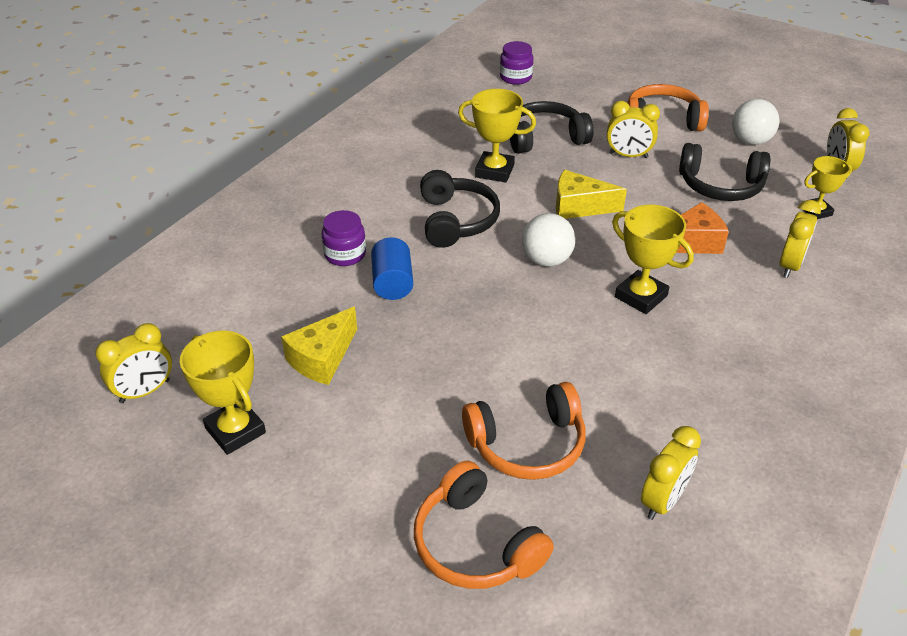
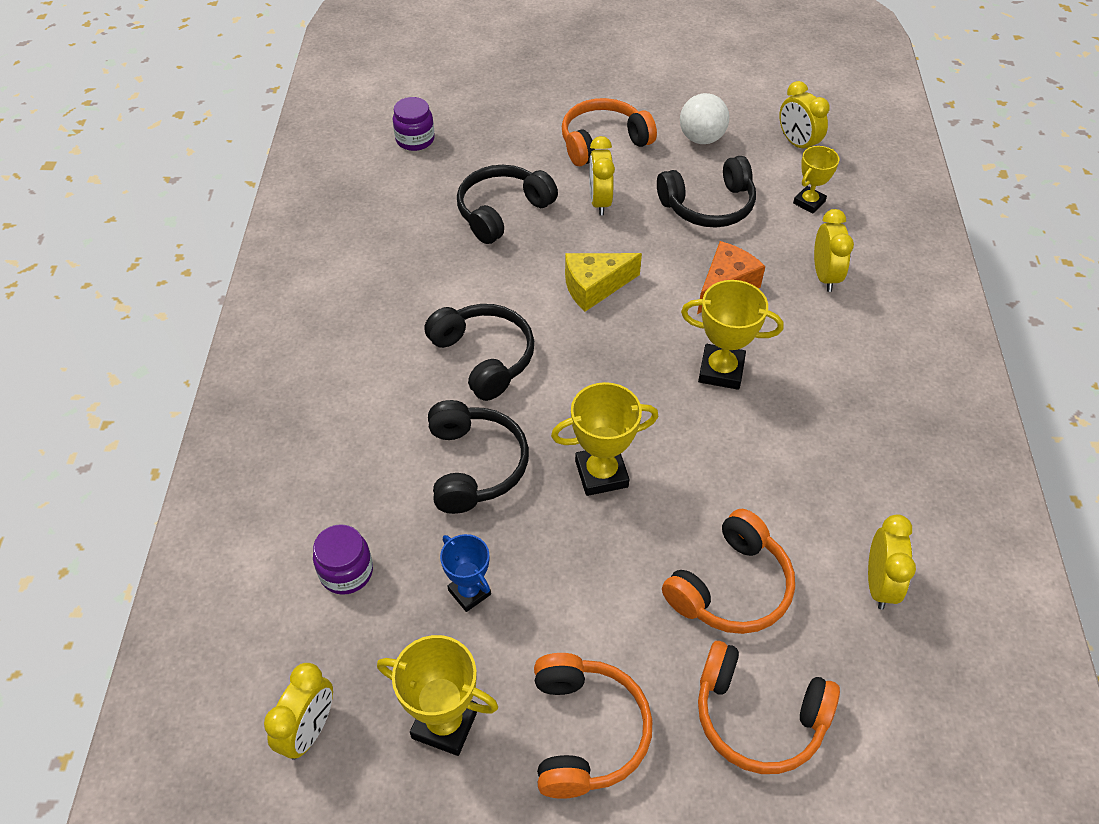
camera: 30 degrees left, 10 degrees up
(322, 358) = (469, 592): yellow cheese -> blue trophy
(330, 485) = (585, 732): none -> orange headphones
(345, 254) = (398, 453): purple jar -> purple jar (346, 572)
(392, 283) = (474, 466): blue cylinder -> black headphones
(494, 171) = (479, 276): yellow trophy -> yellow trophy (601, 474)
(546, 260) = (607, 367): white ball -> none
(628, 155) = (599, 202): yellow clock -> yellow clock turned 105 degrees clockwise

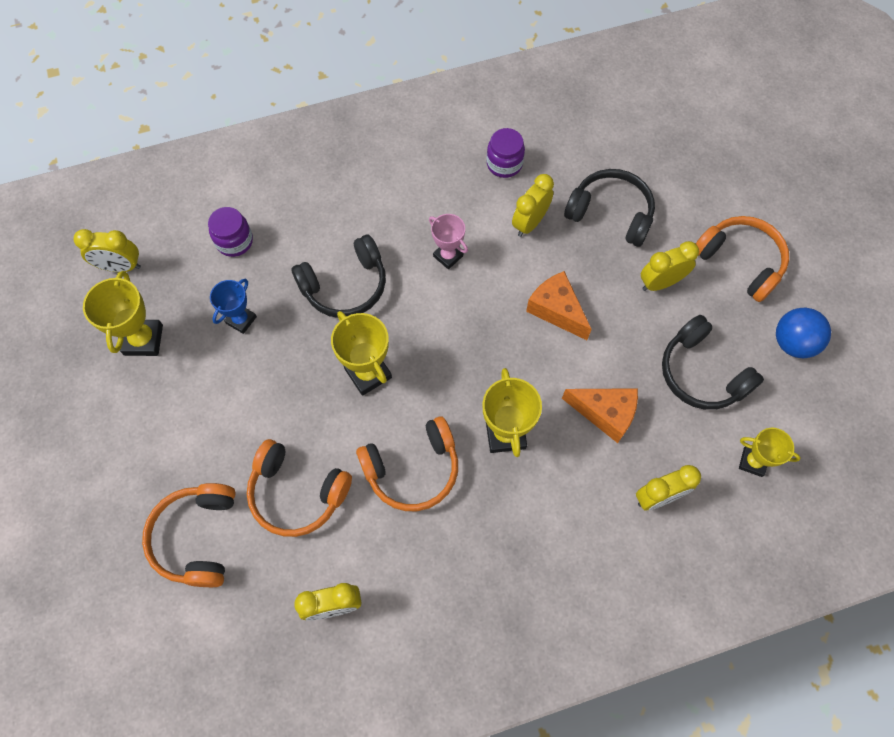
camera: 70 degrees right, 15 degrees up
(415, 140) = (663, 120): purple jar -> purple jar (504, 164)
(484, 357) = (448, 256): black headphones -> pink trophy
(585, 732) = (158, 426): orange headphones -> orange headphones (412, 469)
(594, 287) = (556, 310): yellow cheese -> orange cheese
(701, 138) = (792, 343): white ball -> blue ball
(797, 144) = (834, 433): yellow clock -> yellow clock (529, 223)

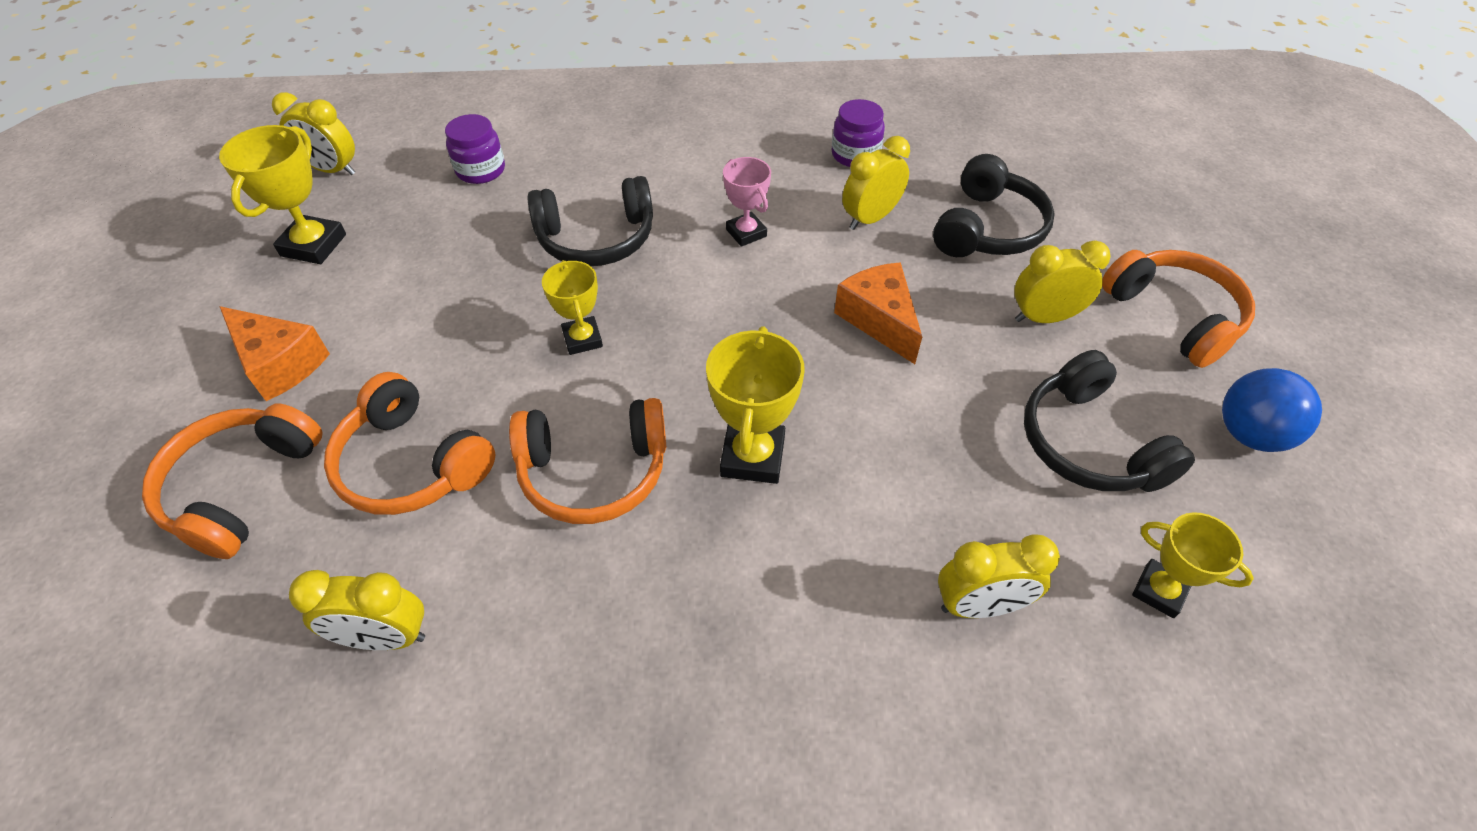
camera: 15 degrees right, 15 degrees down
(241, 320) = (445, 248): blue trophy -> none
(368, 373) = (582, 339): yellow trophy -> yellow trophy, size x0.66
(605, 413) = (918, 464): orange cheese -> orange cheese (280, 364)
(610, 214) = (987, 228): black headphones -> black headphones turned 75 degrees clockwise

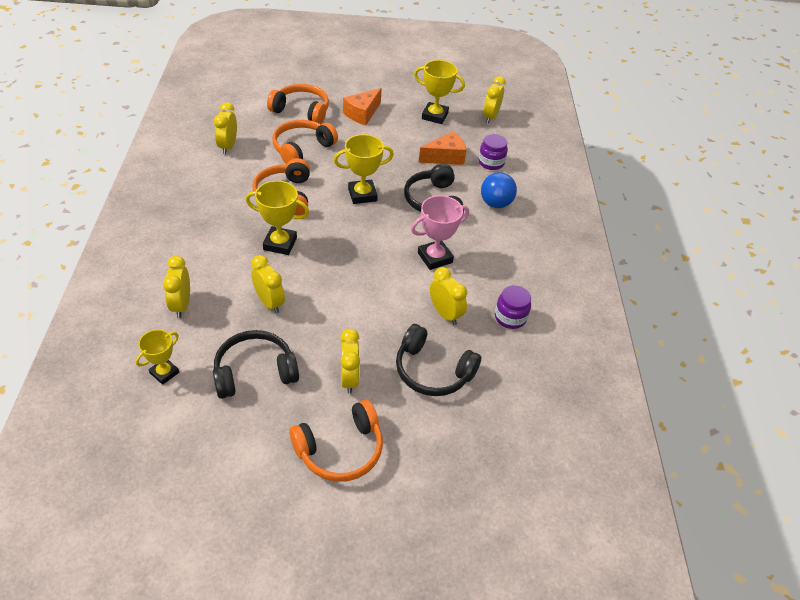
camera: 90 degrees right, 5 degrees down
(582, 339) = (362, 195): yellow trophy -> yellow trophy, size x1.52
(746, 233) = (435, 257): pink trophy -> pink trophy, size x1.52
(879, 320) = (359, 303): orange cheese -> orange cheese (445, 157)
(920, 448) = (269, 302): none -> yellow clock
(1249, 434) = (241, 452): blue ball -> blue ball (495, 204)

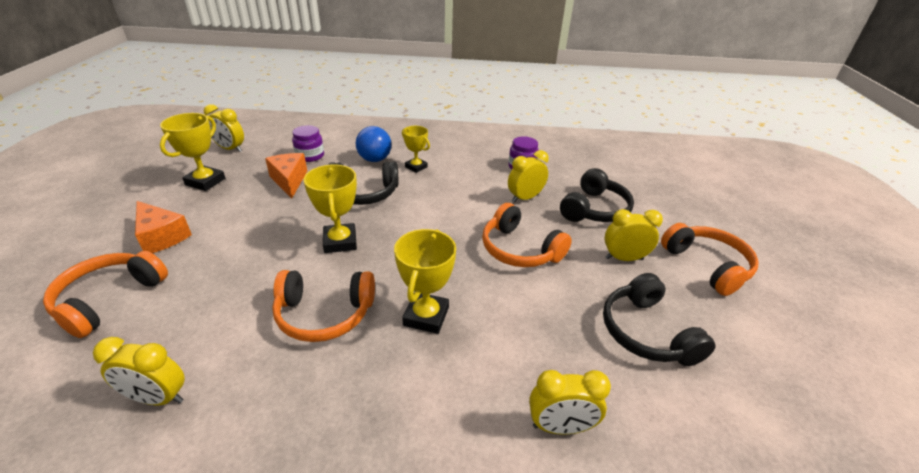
camera: 85 degrees left, 10 degrees down
(164, 373) = (689, 432): yellow trophy -> yellow trophy (416, 167)
(269, 302) = (535, 323): yellow clock -> none
(302, 149) = (215, 297): orange headphones -> orange headphones (519, 249)
(435, 257) = (450, 198): pink trophy -> none

